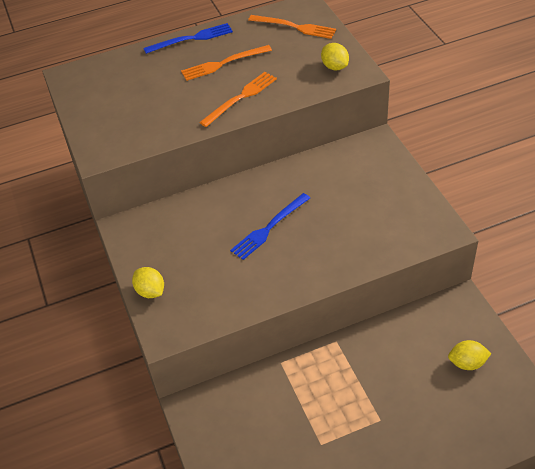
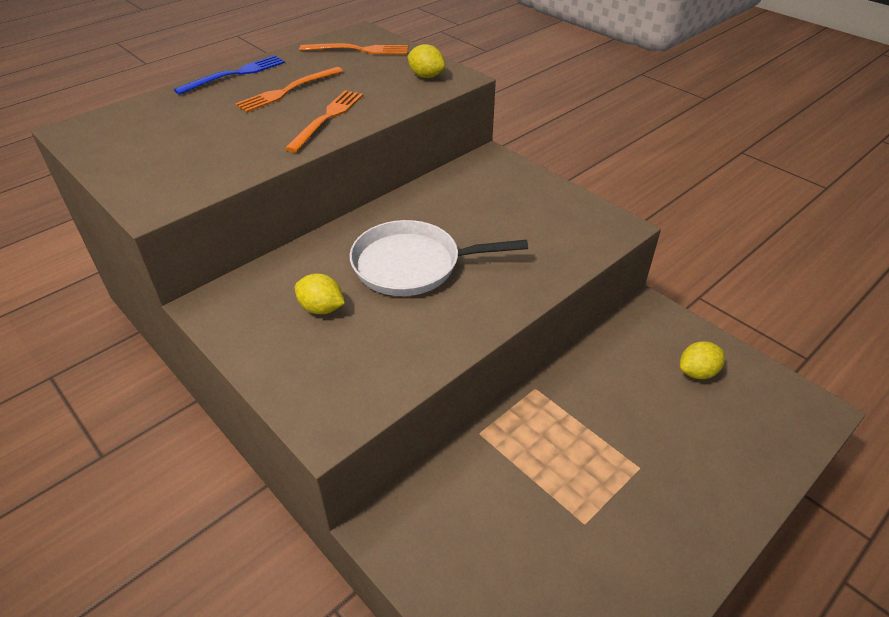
camera: 25 degrees left, 5 degrees down
(150, 291) = (281, 377): yellow lemon -> yellow lemon (321, 308)
(269, 227) = (412, 265): blue fork -> white pan

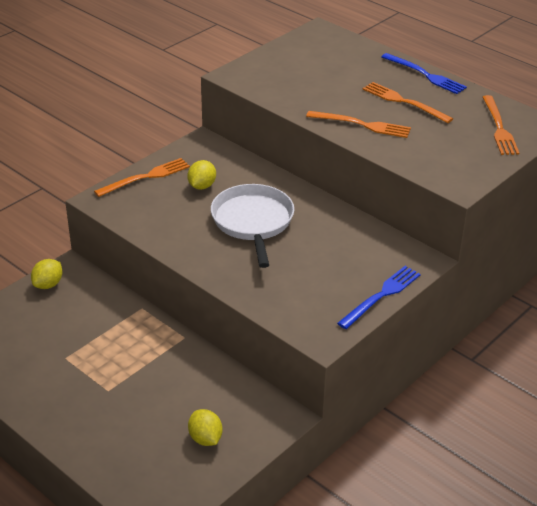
camera: 85 degrees right, 5 degrees down
(281, 369) = (145, 177): none -> orange fork
(426, 76) = (456, 168): yellow lemon -> yellow lemon (48, 284)
(548, 185) = (381, 296): none -> blue fork

